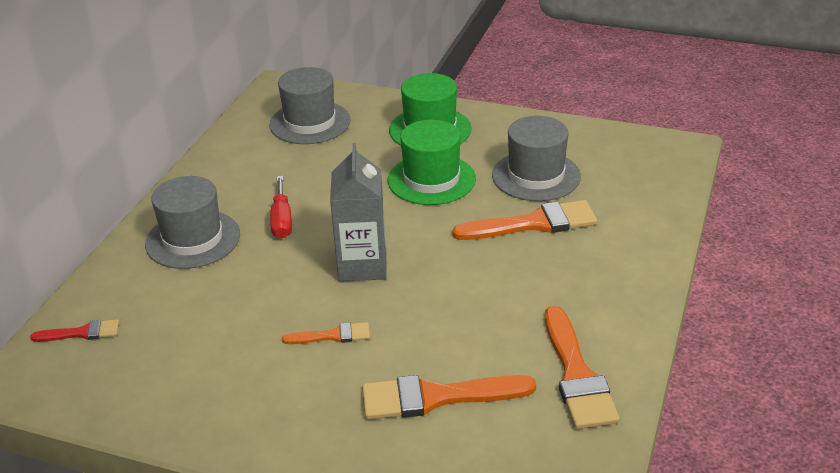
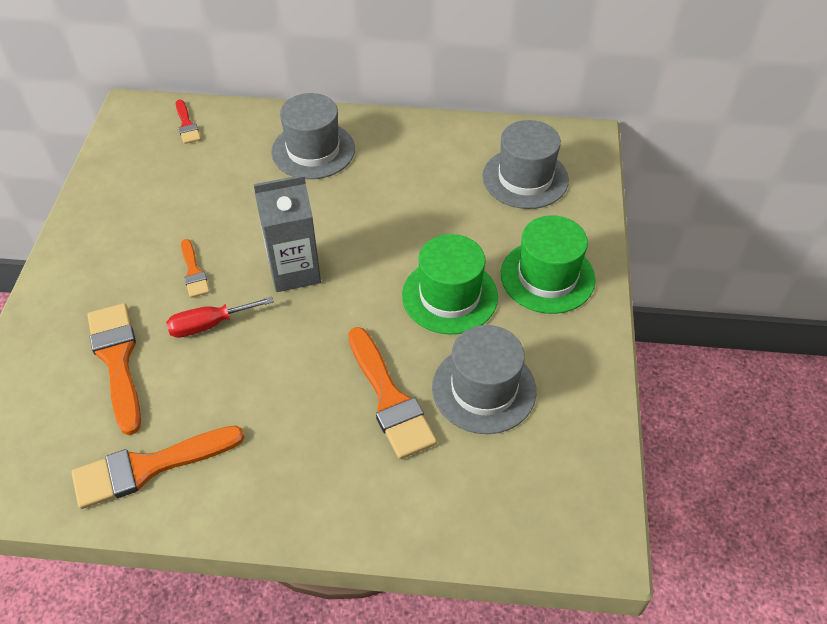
camera: 75 degrees right, 15 degrees up
(282, 220) = (352, 199): red screwdriver -> red screwdriver (209, 325)

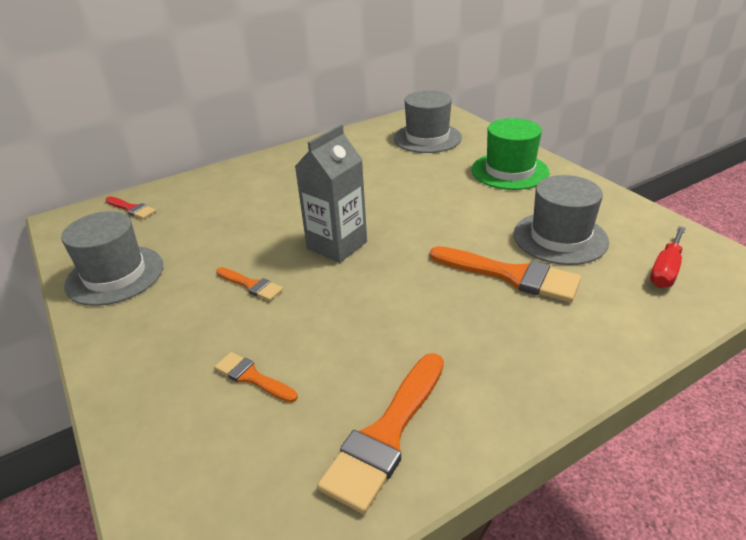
camera: 35 degrees left, 15 degrees down
(117, 360) = (252, 377): orange brush -> orange brush, size x0.54
(209, 325) = (309, 309): red screwdriver -> red screwdriver (665, 270)
(313, 150) = (261, 181): grey hat -> grey hat (115, 275)
(449, 296) = (466, 206): green hat -> none

